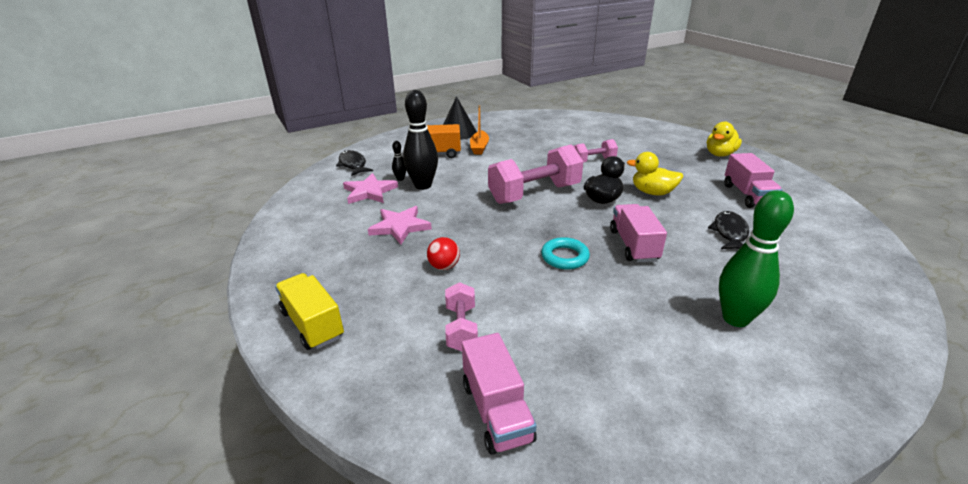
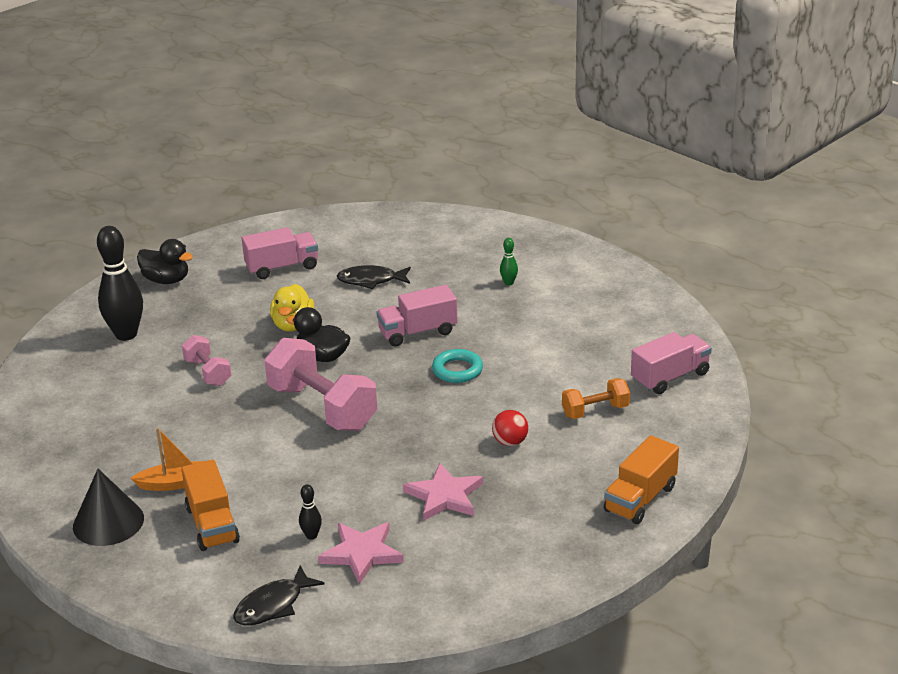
camera: 105 degrees left, 0 degrees up
(312, 324) = (640, 499): yellow truck -> orange truck
(423, 185) = (327, 507): black bowling pin -> black bowling pin (126, 334)
(461, 328) = (595, 411): pink dumbbell -> orange dumbbell
(720, 154) = (166, 280): yellow duck -> black duck
(735, 318) = (509, 283): green bowling pin -> green bowling pin, size x0.43

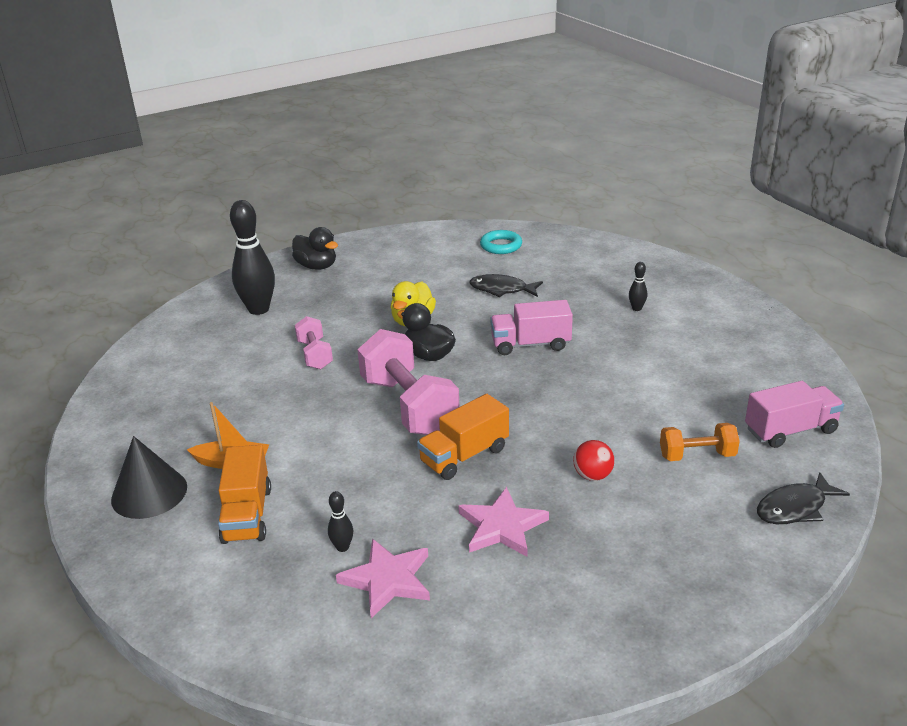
camera: 15 degrees right, 0 degrees up
(273, 605) = (267, 625): black fish -> black fish (795, 508)
(282, 267) = (424, 268): pink truck -> none
(457, 370) = (559, 388): turquoise ring -> turquoise ring (501, 246)
(509, 283) = (636, 308): green bowling pin -> black bowling pin
(640, 499) = (728, 572): orange truck -> orange truck (464, 455)

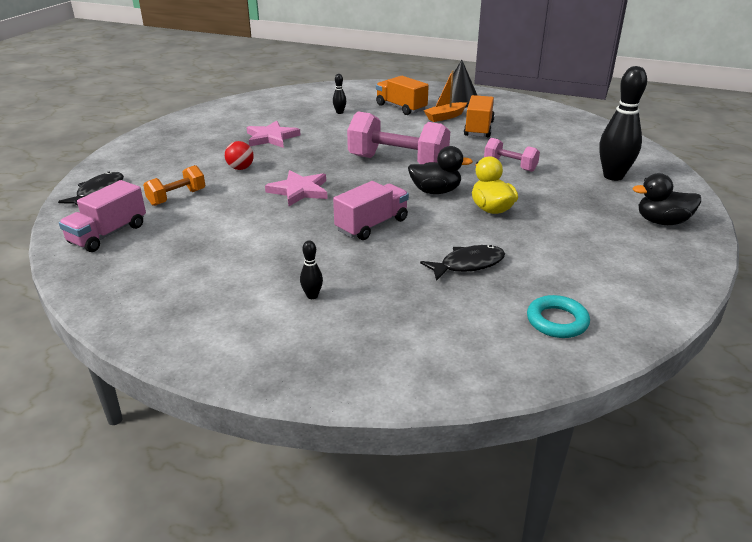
camera: 140 degrees right, 0 degrees up
(387, 580) = (304, 111): pink star -> pink star (299, 191)
(464, 455) = (328, 153): orange truck -> orange truck (478, 129)

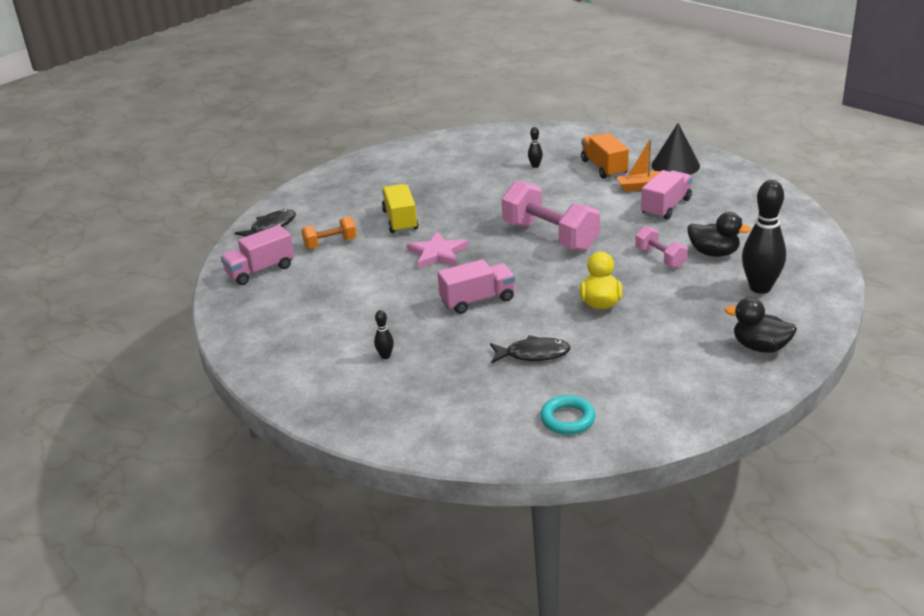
camera: 25 degrees right, 0 degrees up
(240, 168) = (400, 220): red ball -> yellow truck
(271, 137) = (449, 189): pink star -> none
(435, 191) = (562, 275): black duck -> black duck (714, 253)
(478, 129) = (666, 207): orange truck -> pink truck

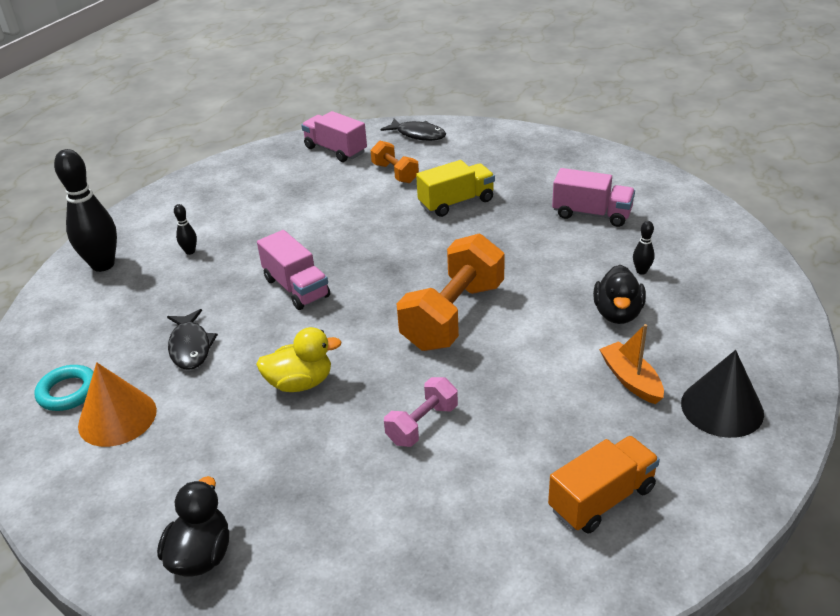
camera: 75 degrees right, 5 degrees up
(437, 253) = (390, 241): pink star -> none
(550, 236) = (453, 316): pink dumbbell -> orange dumbbell
(604, 167) = (671, 333): orange truck -> orange truck (601, 499)
(610, 389) = (117, 417): none -> orange cone
(666, 207) = (575, 413): pink truck -> pink truck (591, 214)
(714, 253) = (451, 481): black duck -> black duck (617, 314)
(760, 288) = (359, 545): black bowling pin -> black bowling pin (103, 265)

